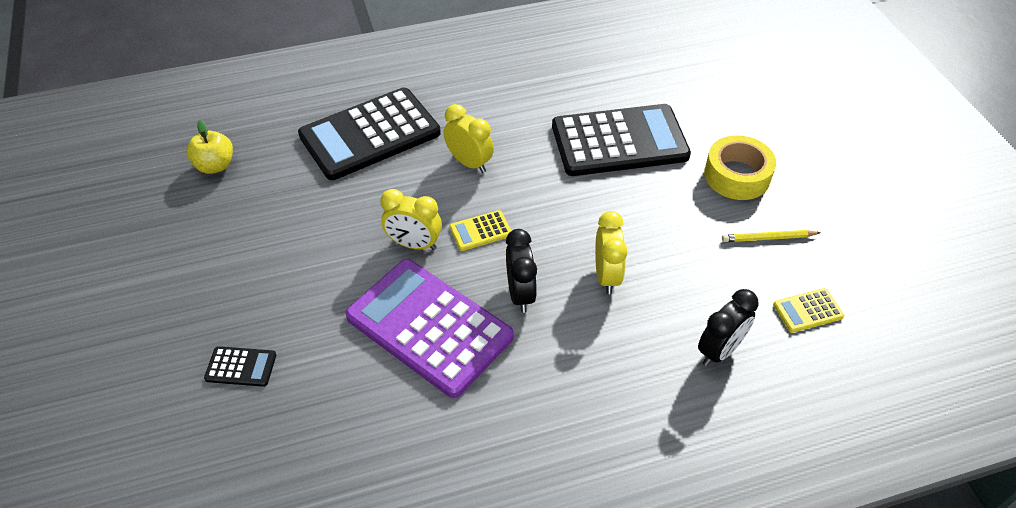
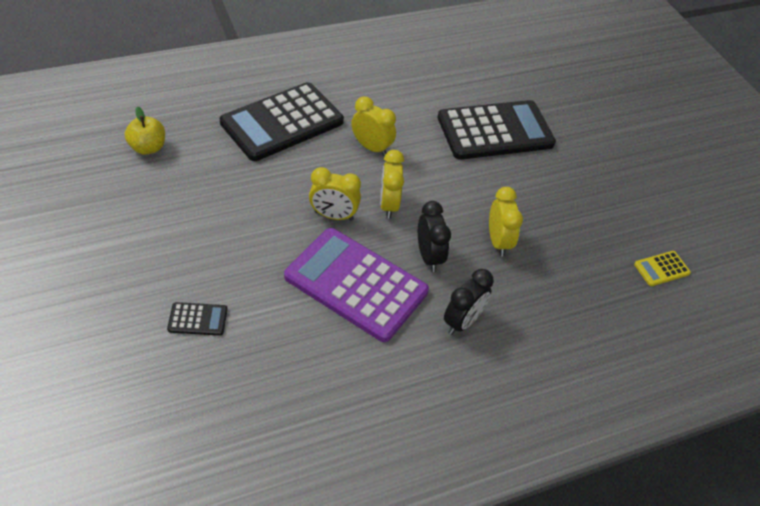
camera: 10 degrees left, 0 degrees up
(480, 231) = (389, 205): yellow calculator -> yellow clock
(719, 350) = (595, 301): black clock -> black clock (462, 321)
(737, 176) = (594, 160): yellow tape -> none
(768, 238) = (624, 211): yellow pencil -> none

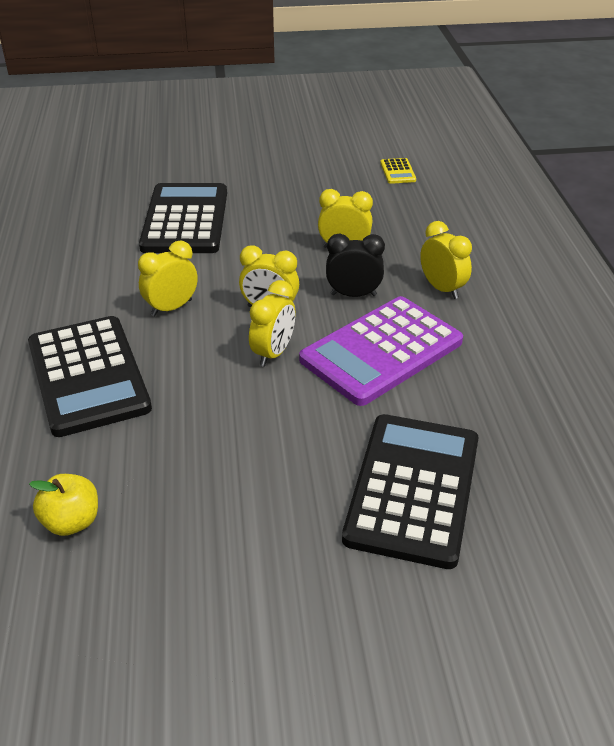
camera: 70 degrees left, 10 degrees down
(198, 319) = (412, 489): black calculator -> black calculator, size x2.45
(462, 321) = (442, 289): black clock -> yellow clock

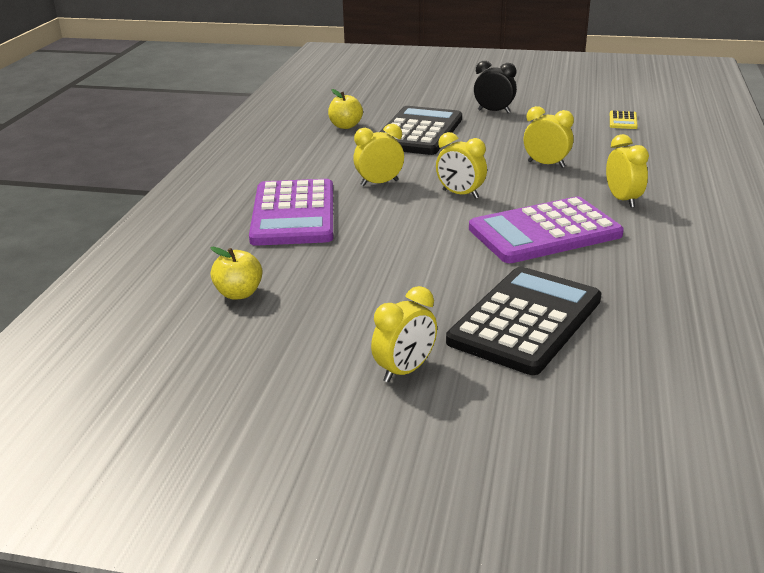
camera: 20 degrees right, 10 degrees down
(88, 375) = (294, 214): black calculator -> purple calculator
(96, 222) = (345, 126): none -> yellow apple
(273, 353) = (449, 221): yellow clock -> yellow clock (405, 370)
(353, 295) = (538, 194): black clock -> black clock (494, 111)

